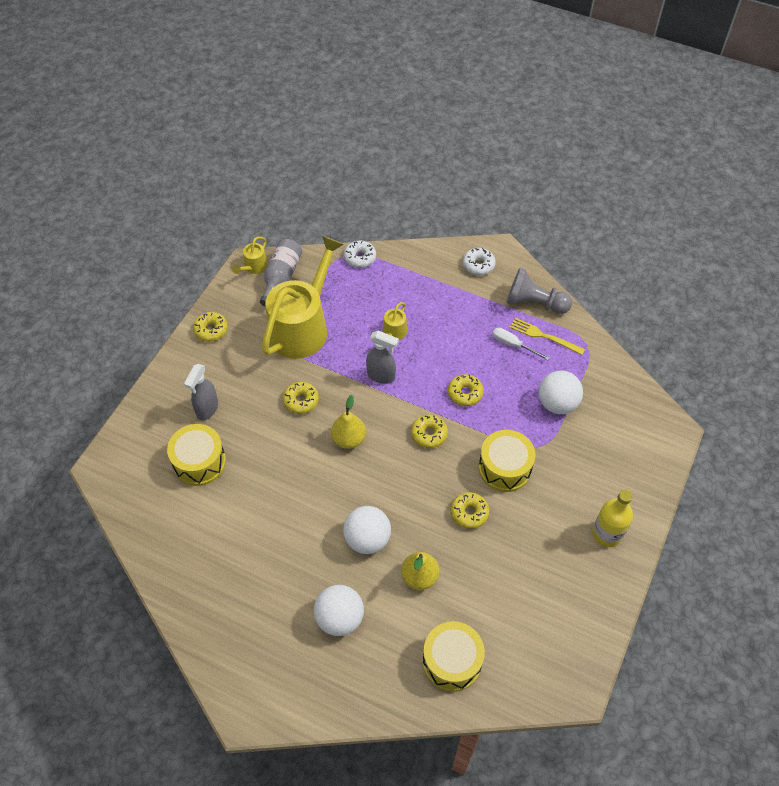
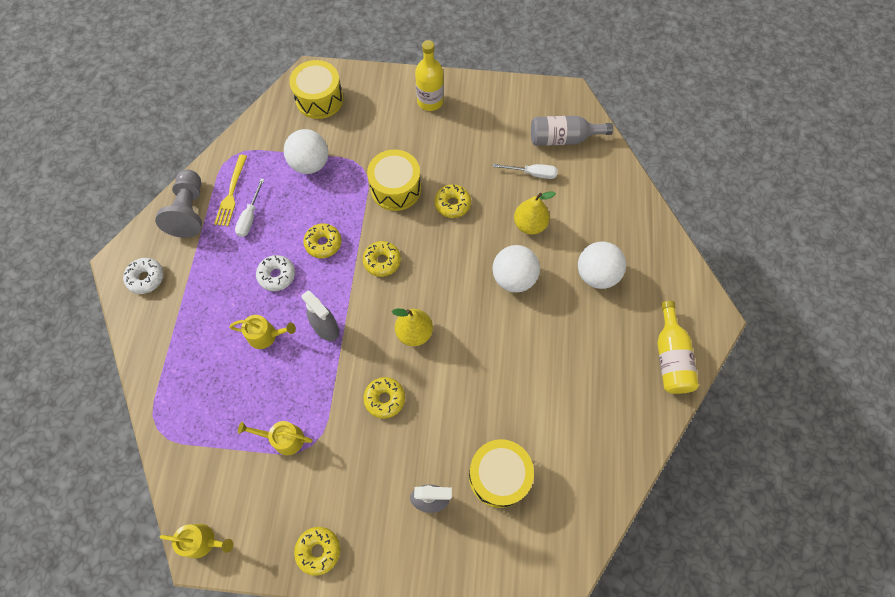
camera: 110 degrees left, 10 degrees up
(227, 650) = (670, 357): none -> yellow bottle
(281, 277) = (213, 497): grey bottle -> grey bottle (563, 139)
(302, 327) = (284, 439): yellow watering can -> yellow watering can, size x0.42
(360, 258) = (160, 411): white donut -> white donut (277, 275)
(381, 376) = (326, 328): grey spray bottle -> grey spray bottle turned 135 degrees clockwise
(452, 661) = (589, 180): yellow drum -> yellow drum (319, 99)
(480, 604) = (532, 173): none -> white screwdriver

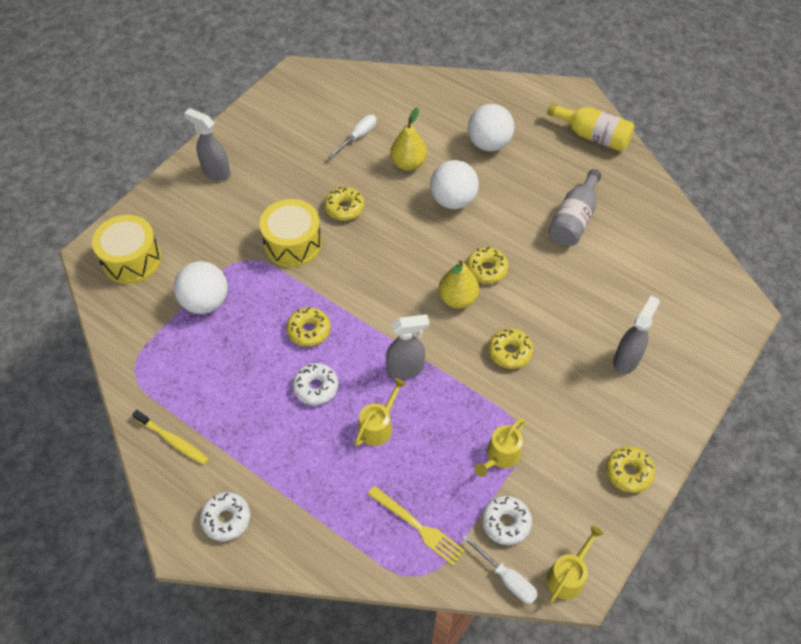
camera: 60 degrees left, 10 degrees down
(189, 211) = (173, 440): grey pawn -> yellow toothbrush
(227, 471) = (506, 523): none -> white donut
(231, 193) = (182, 389): yellow fork -> yellow fork (417, 526)
(250, 217) = (227, 384): white screwdriver -> white screwdriver (507, 578)
(382, 261) = (365, 290): yellow donut -> yellow donut (486, 269)
(430, 101) = (216, 172): yellow bottle -> grey spray bottle
(499, 476) = (630, 299): yellow drum -> none
(563, 139) = (339, 99): grey bottle -> grey bottle (574, 219)

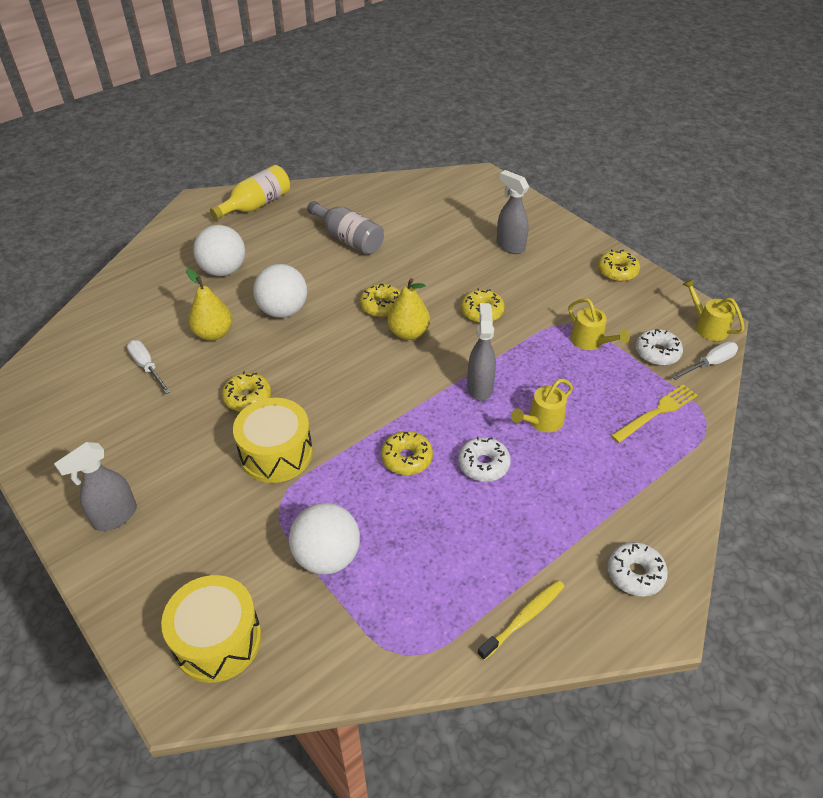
camera: 75 degrees left, 10 degrees down
(378, 426) = (542, 421): yellow watering can -> yellow watering can turned 90 degrees counterclockwise

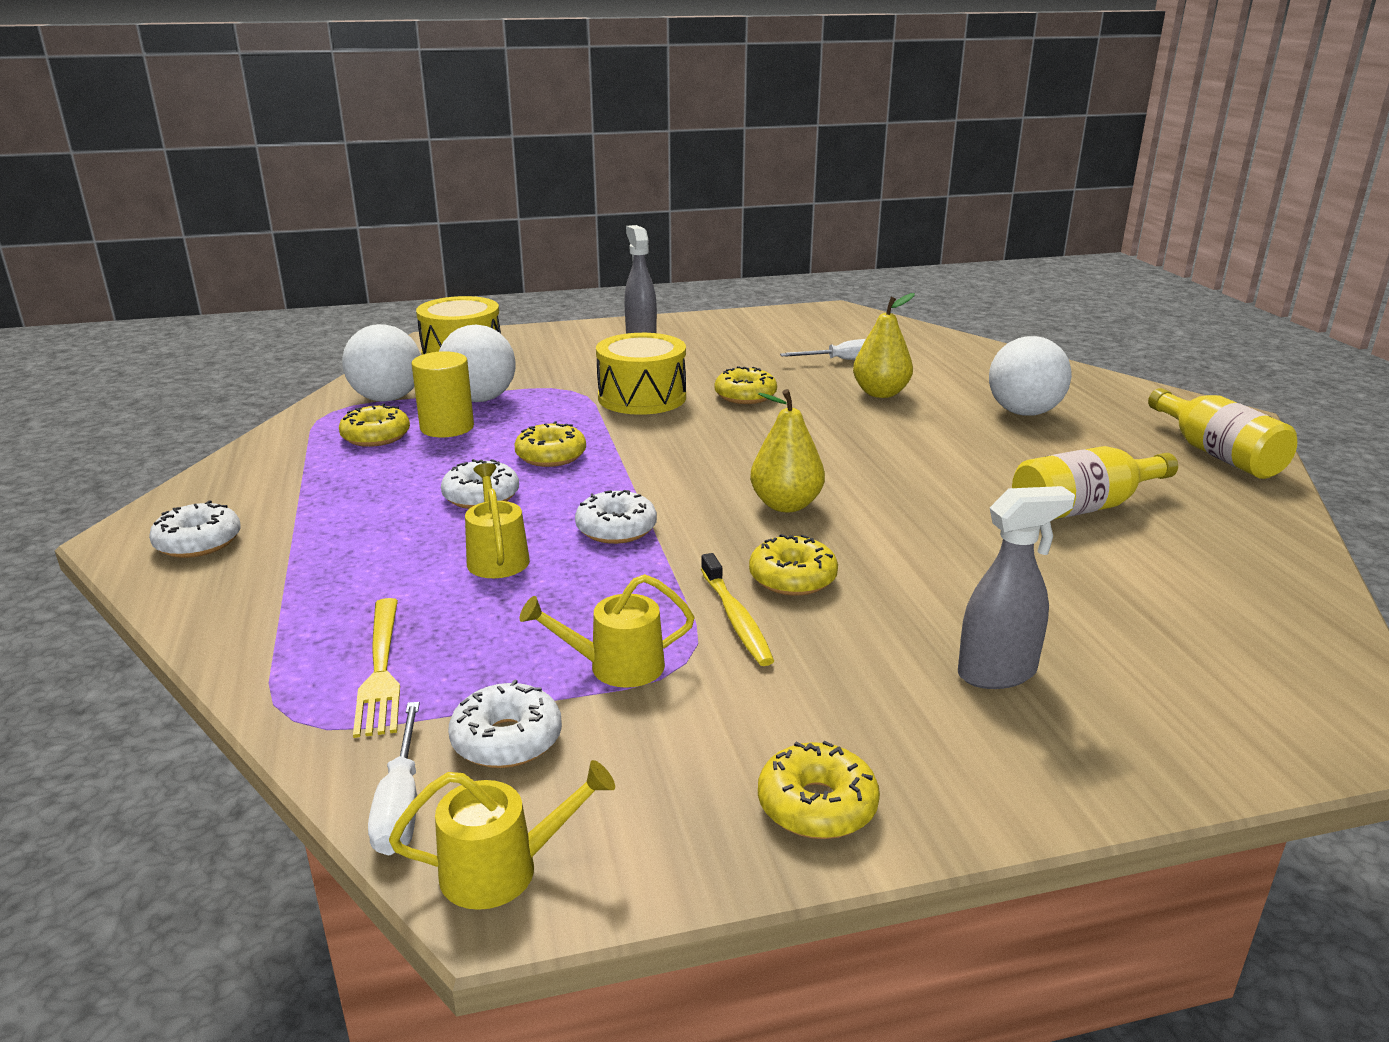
camera: 115 degrees right, 20 degrees down
(283, 311) = (903, 434): white ball -> white ball (387, 399)
(348, 239) = (1084, 508): grey bottle -> yellow bottle
(381, 306) = (869, 498): yellow donut -> yellow donut (376, 436)
(393, 546) = (447, 427): none -> yellow cylinder
(479, 387) = (616, 529): grey spray bottle -> white donut
(523, 618) = (269, 466): yellow toothbrush -> yellow toothbrush (736, 618)

